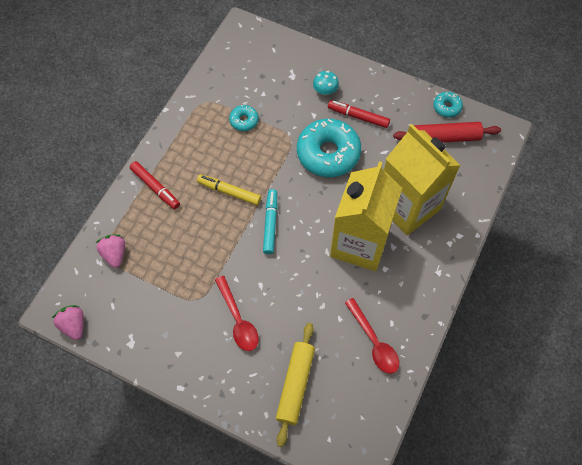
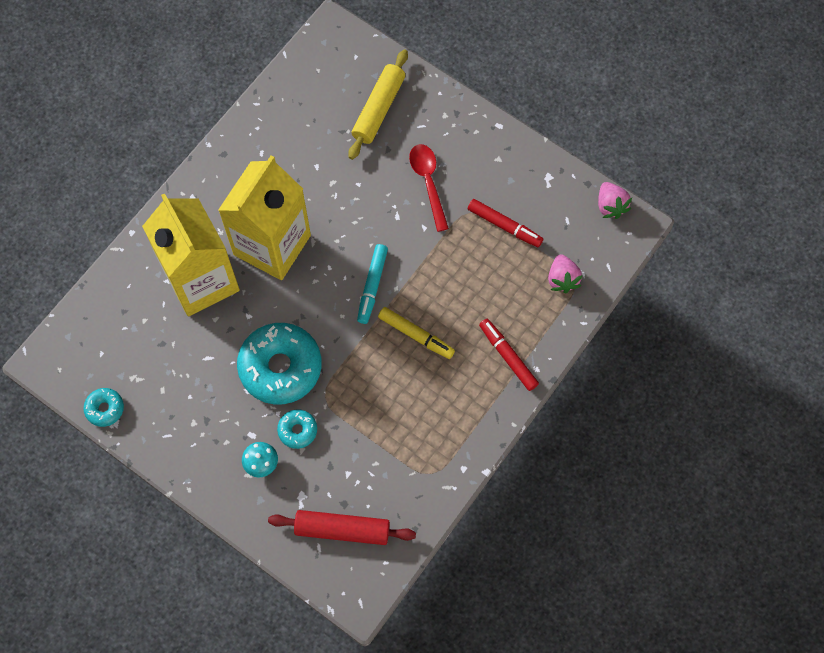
camera: 170 degrees left, 5 degrees up
(244, 121) = (381, 434): turquoise donut -> turquoise donut (297, 430)
(358, 117) = (227, 414): red marker -> red marker (504, 226)
(374, 342) = (286, 137): red spoon -> none
(445, 137) = (123, 364): red rolling pin -> red rolling pin (342, 530)

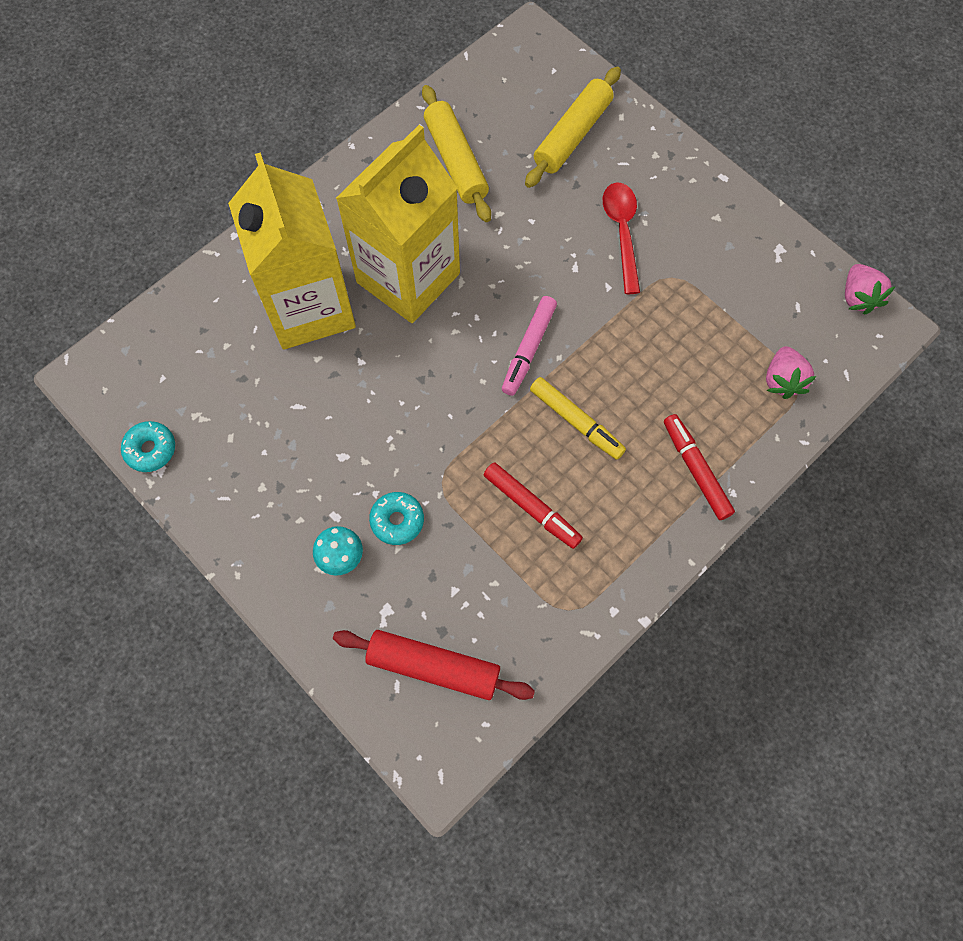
camera: 10 degrees right, 0 degrees up
(280, 367) = (390, 434): turquoise donut -> none
(292, 145) = (455, 161): none -> yellow rolling pin
(372, 286) = (529, 349): turquoise marker -> pink marker
(504, 226) = (714, 301): red marker -> red marker (532, 508)

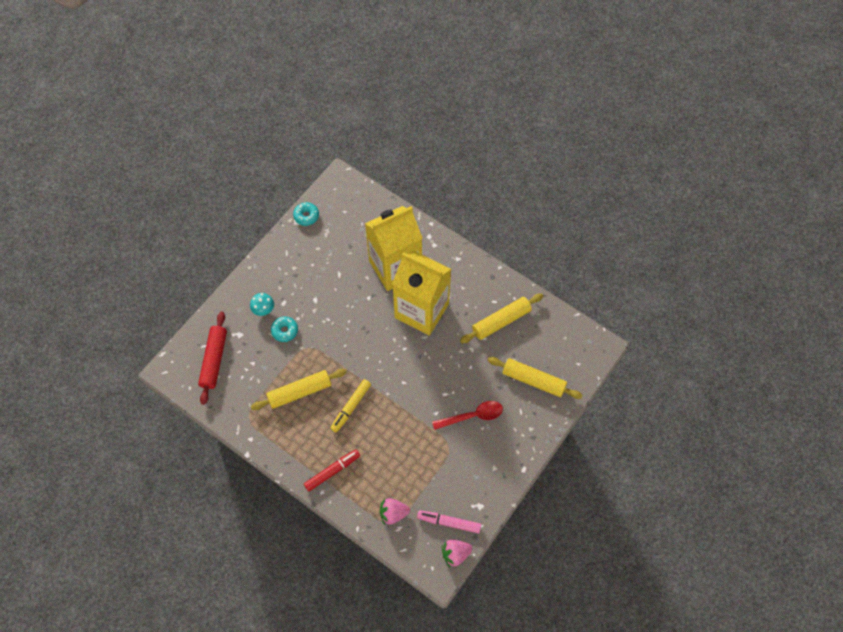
camera: 80 degrees right, 5 degrees down
(529, 349) = (389, 377): pink marker -> pink marker (449, 522)
(532, 508) = (299, 392): red marker -> yellow rolling pin

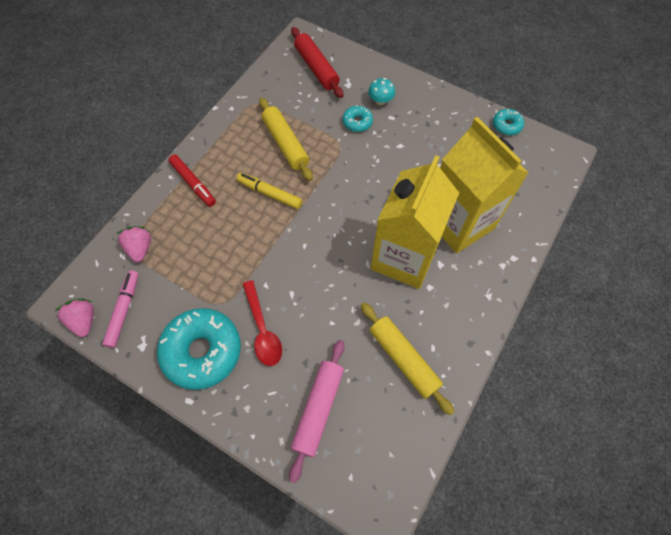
camera: 85 degrees right, 0 degrees up
(214, 360) = (316, 68): red rolling pin -> red rolling pin turned 60 degrees clockwise
(487, 460) = (202, 351): none -> turquoise donut
(533, 380) = (318, 409): yellow rolling pin -> pink rolling pin

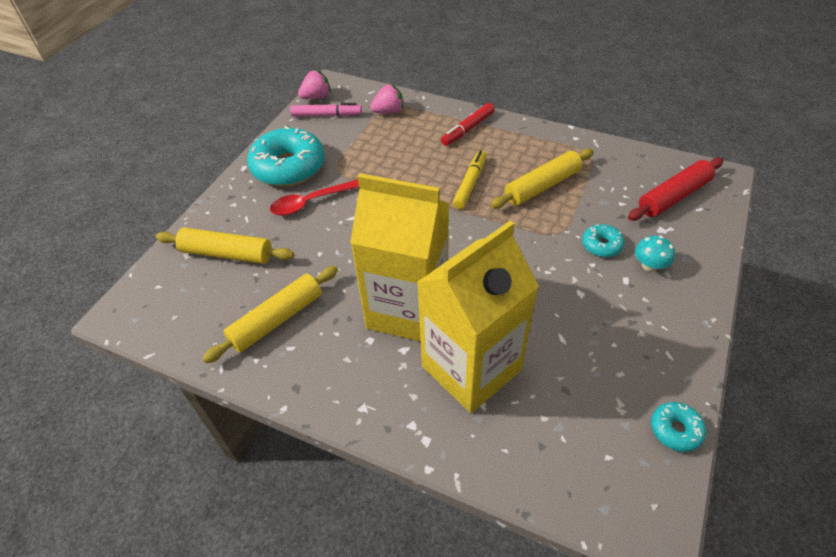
camera: 85 degrees right, 15 degrees down
(318, 409) = (227, 254): pink rolling pin -> yellow rolling pin

